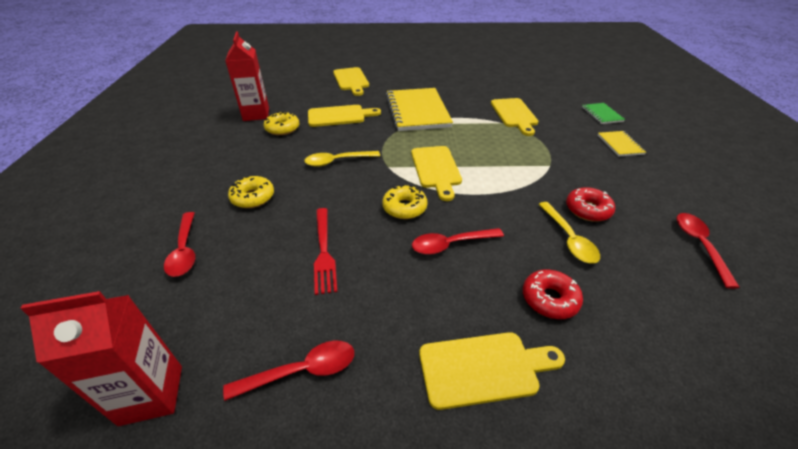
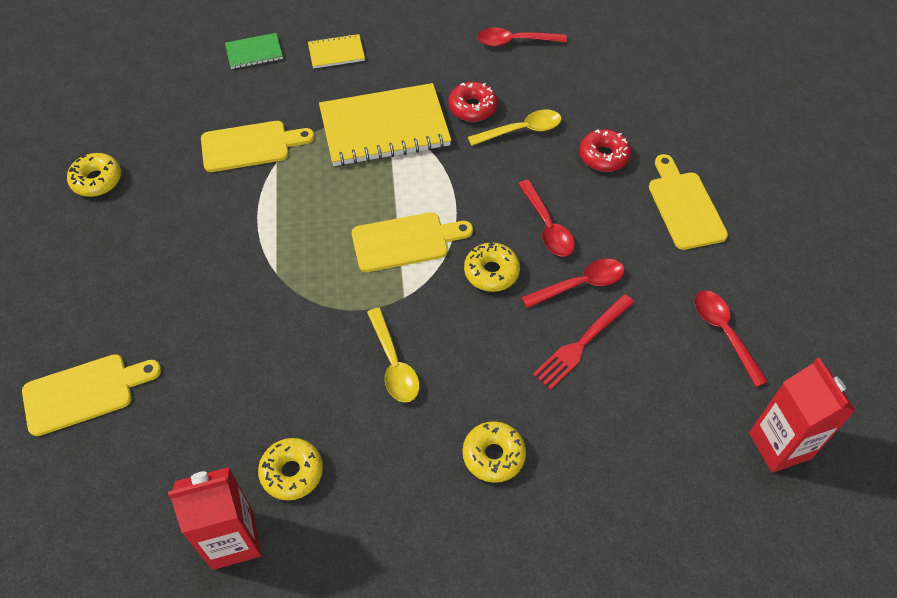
camera: 95 degrees left, 15 degrees up
(185, 250) = (608, 501): red spoon -> red spoon (580, 284)
(324, 252) = (581, 344): red fork -> red fork turned 150 degrees clockwise
(339, 116) = (246, 387): yellow cutting board -> none
(417, 111) = (233, 270): yellow notebook -> yellow notebook (384, 128)
(479, 76) = (97, 180): none -> yellow donut

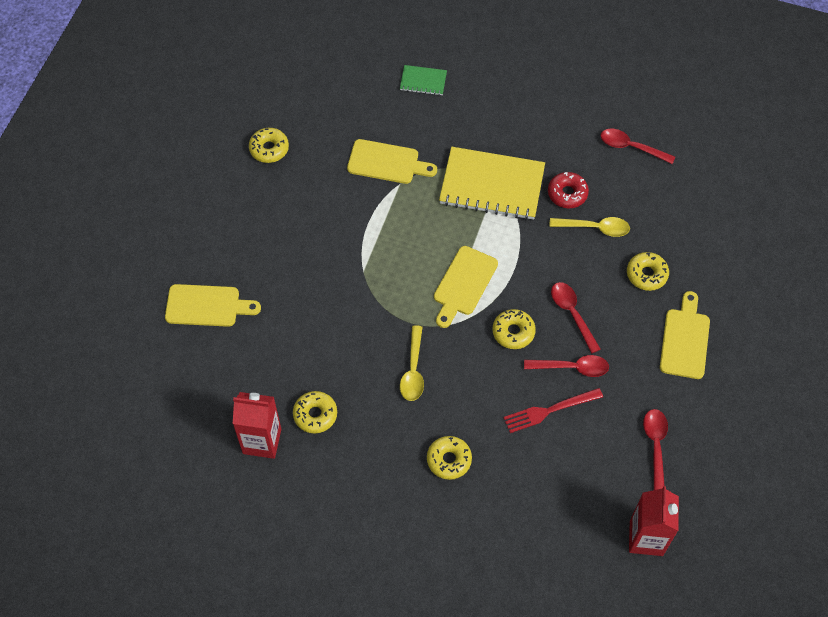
camera: 25 degrees right, 5 degrees up
(336, 53) = (485, 105): yellow notebook -> none
(405, 242) = (463, 284): yellow cutting board -> yellow cutting board turned 105 degrees clockwise
(547, 226) = (572, 314): red spoon -> red spoon turned 150 degrees clockwise
(604, 156) = (646, 274): red donut -> yellow donut

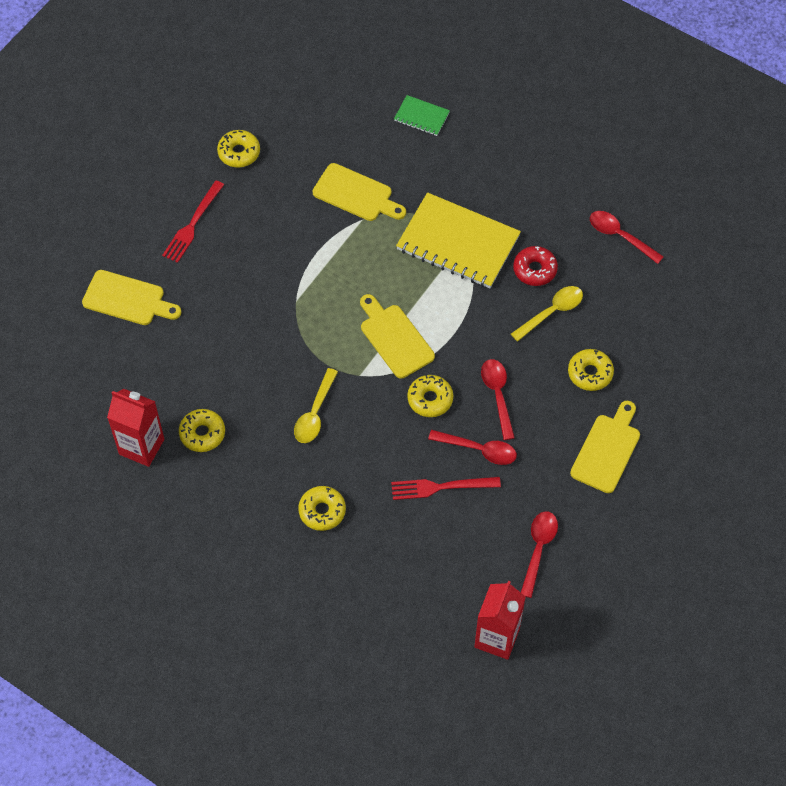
camera: 15 degrees right, 0 degrees up
(246, 224) = (192, 225): none -> red fork
(463, 284) = (395, 338): yellow cutting board -> yellow cutting board turned 105 degrees clockwise
(594, 228) = (551, 312): yellow spoon -> yellow spoon turned 60 degrees counterclockwise

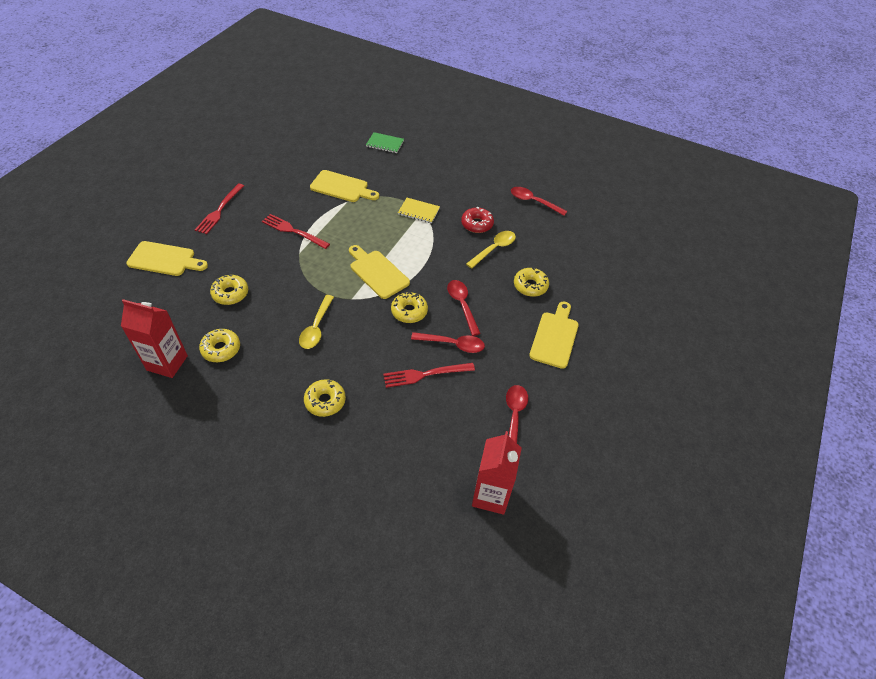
camera: 10 degrees left, 10 degrees down
(239, 152) = (256, 168): yellow donut -> yellow donut (230, 294)
(288, 265) = (293, 231): none -> red fork
(458, 243) = (418, 211): yellow notebook -> yellow notebook, size x0.47

